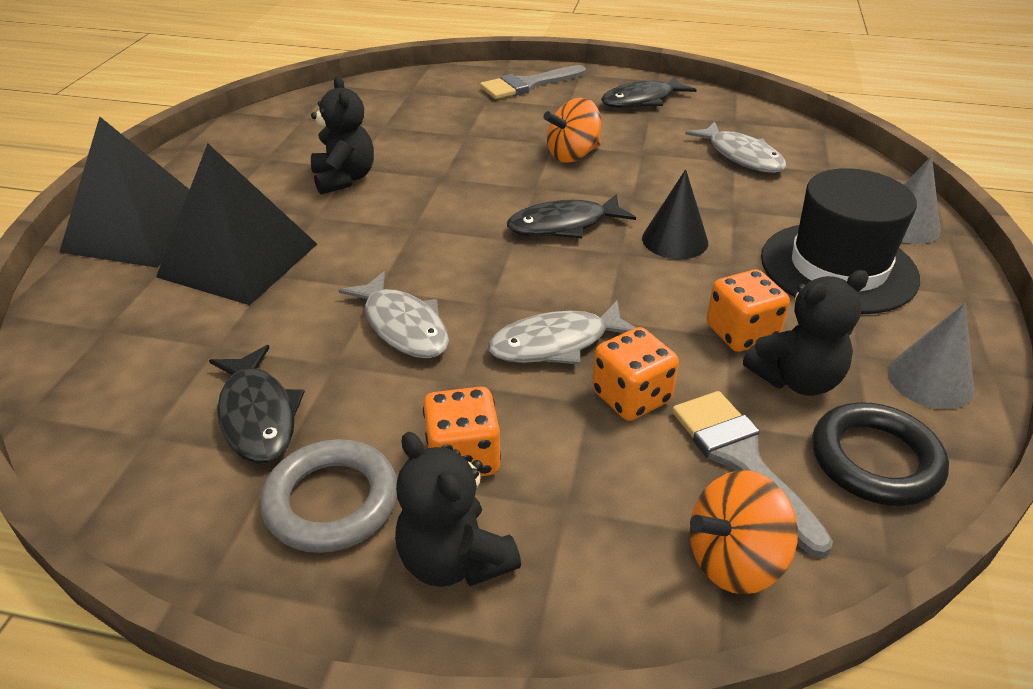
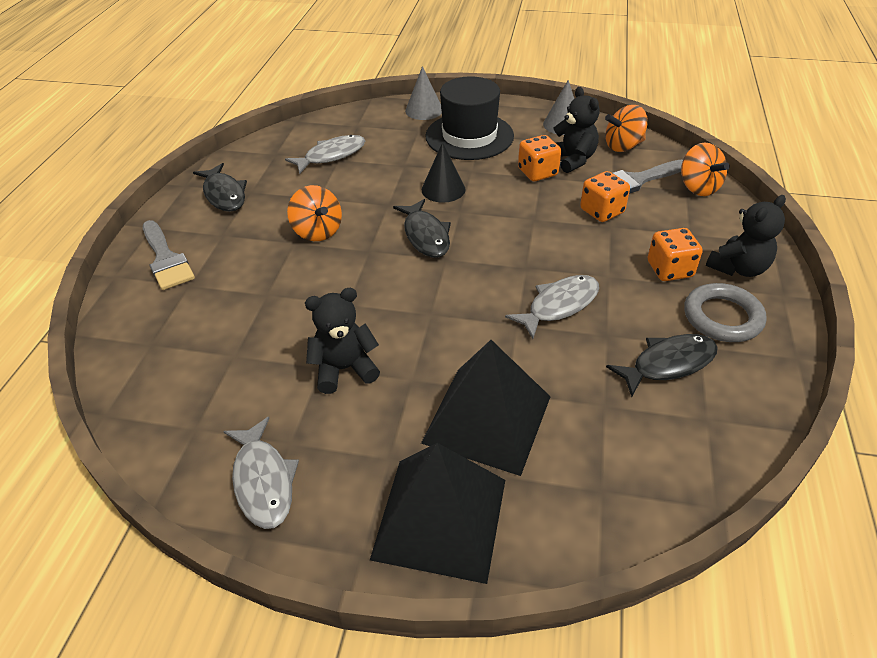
camera: 90 degrees left, 5 degrees up
(556, 343) = (562, 238): grey fish -> grey fish (263, 481)
(875, 460) = (623, 146): black ring -> orange spinning top

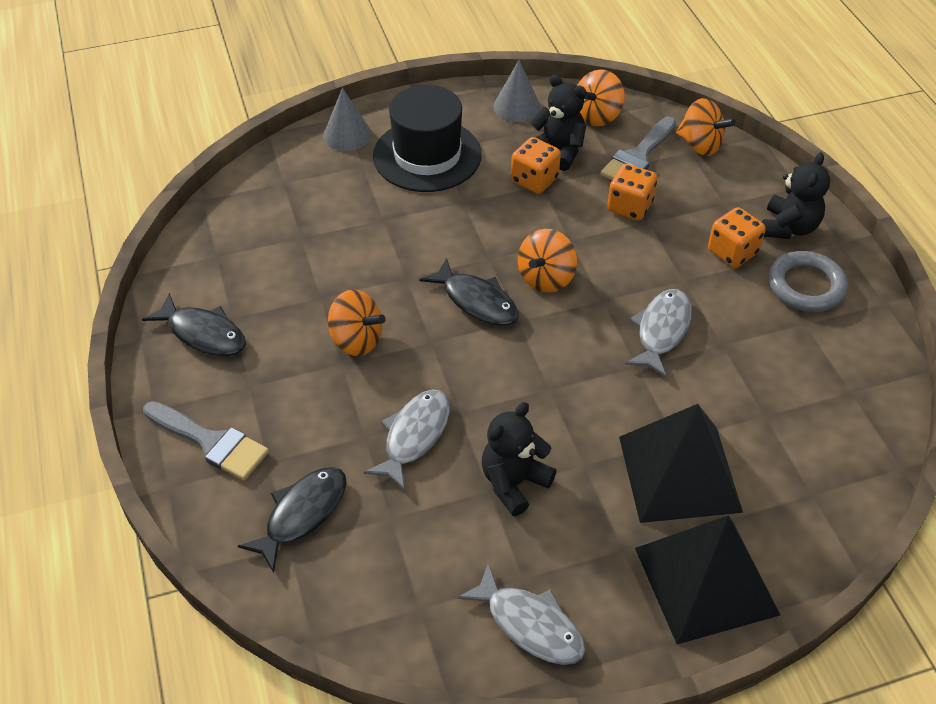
camera: 30 degrees left, 5 degrees up
(331, 156) = (288, 235): grey fish -> grey fish (414, 436)
(443, 189) = (451, 236): black cone -> none
(492, 238) = (546, 278): none -> orange spinning top
(668, 364) = (791, 353): black fish -> black fish (302, 514)

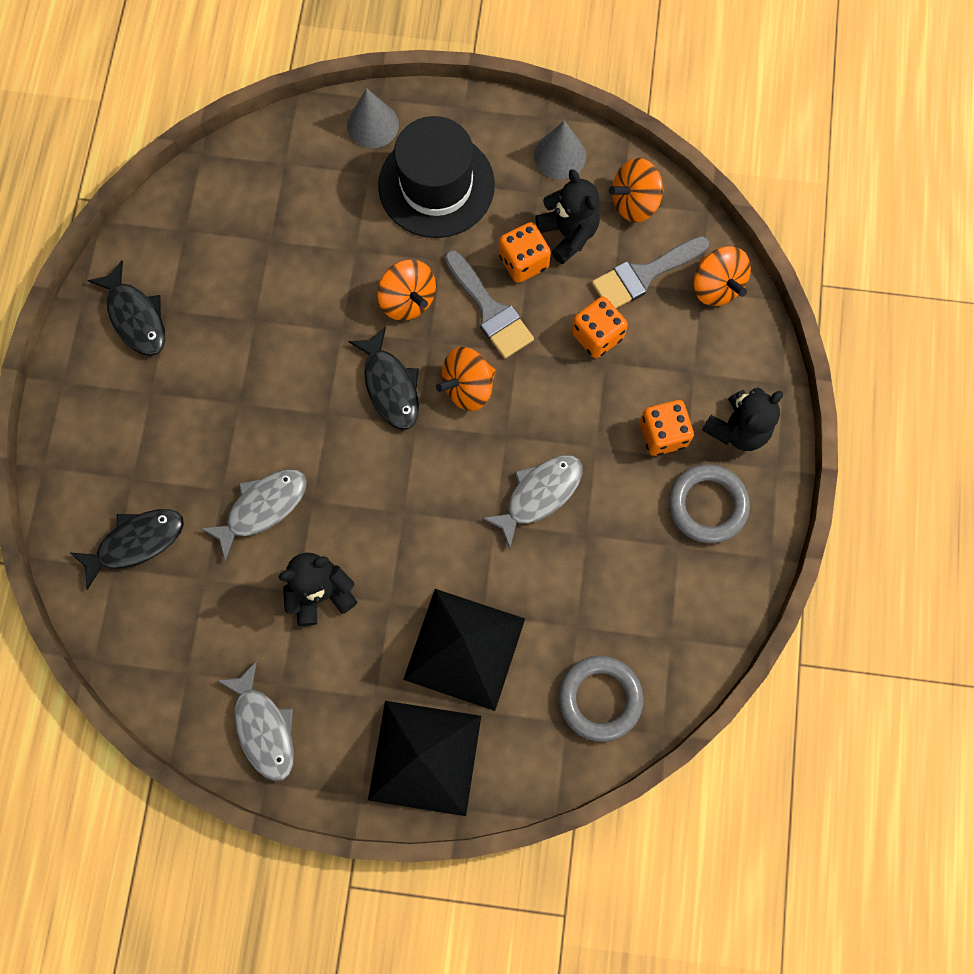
camera: 25 degrees right, 25 degrees up
(211, 442) = (94, 437): grey brush -> grey brush (490, 310)
(356, 340) = (263, 383): orange spinning top -> orange spinning top (408, 300)
(828, 462) = (600, 698): none -> grey ring

